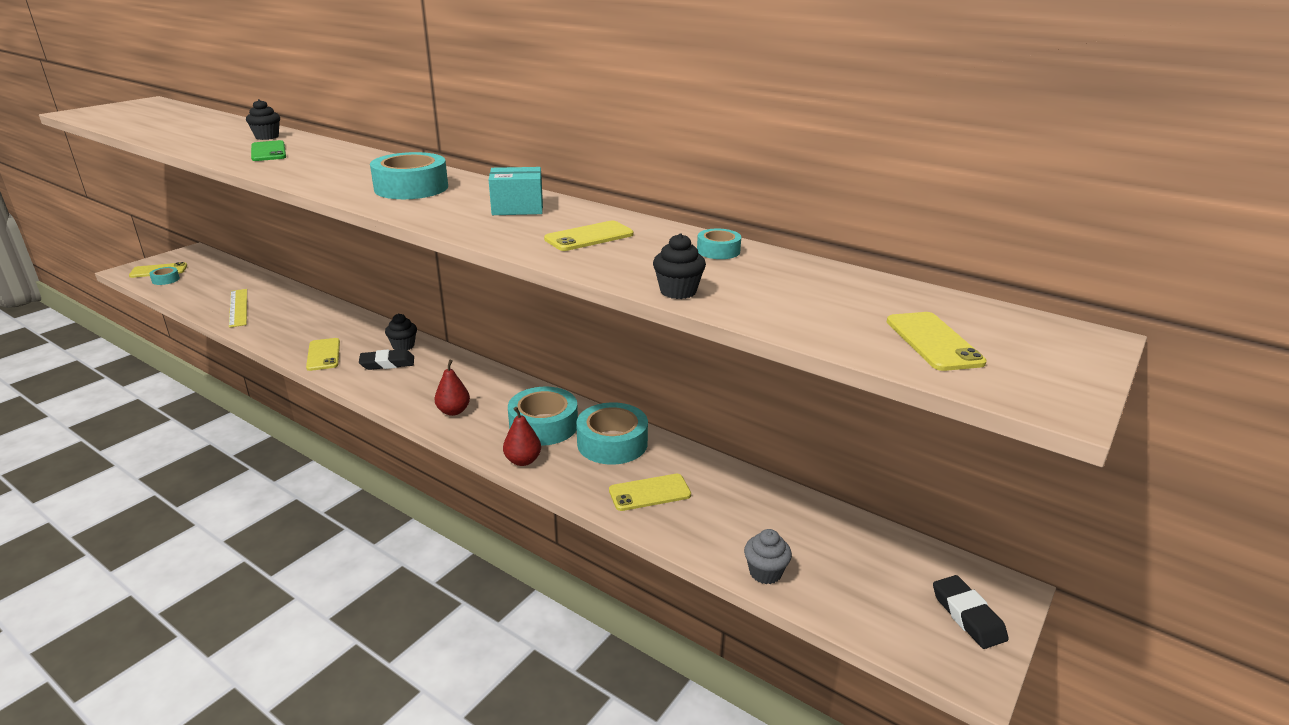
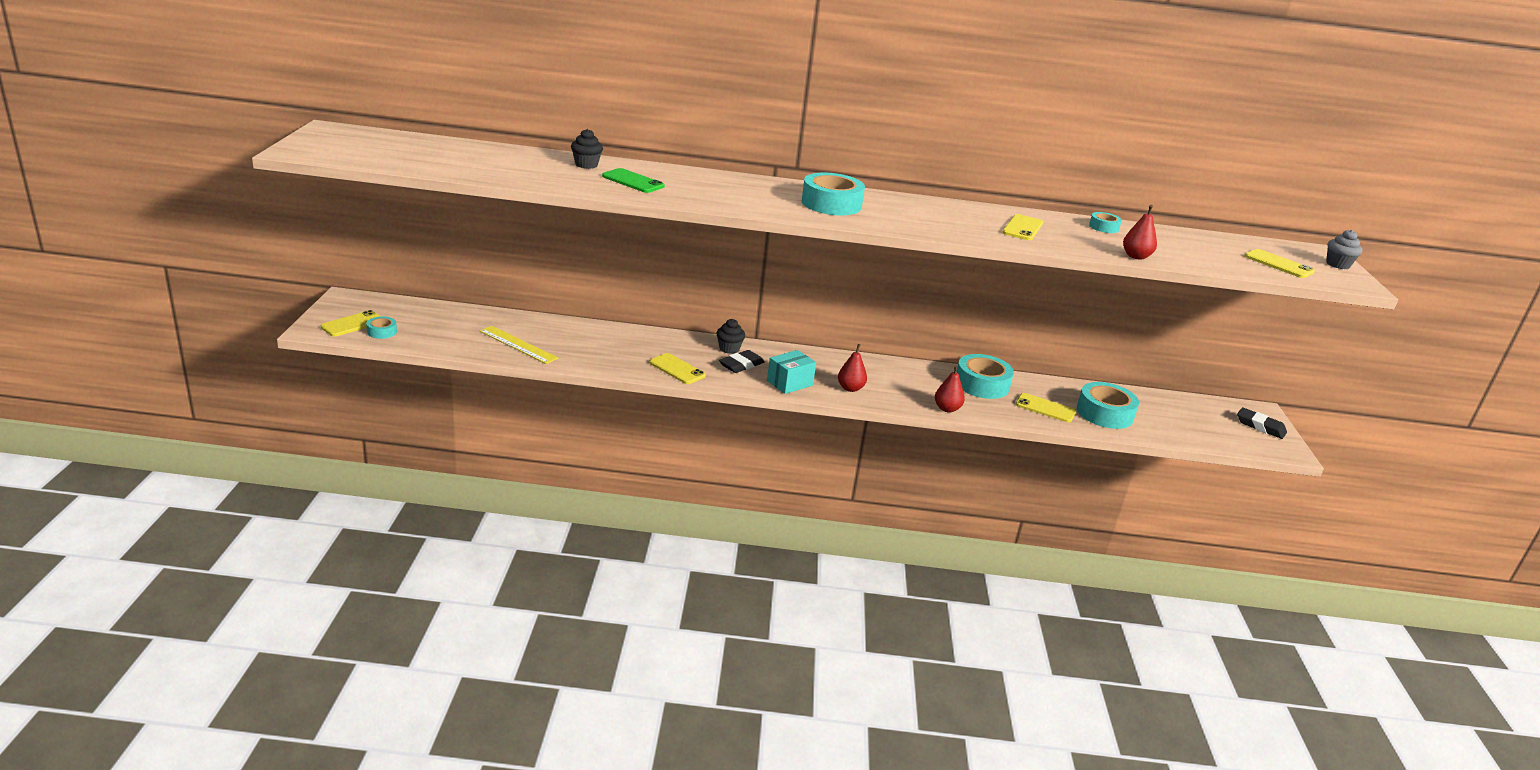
camera: 35 degrees left, 0 degrees up
(517, 208) = (937, 212): turquoise box -> turquoise box (789, 383)
(543, 425) = (924, 383): turquoise tape -> turquoise tape (1104, 413)
(649, 493) = (1045, 408): yellow phone -> yellow phone turned 75 degrees clockwise
(678, 291) = (1135, 256): black cupcake -> red pear
(765, 572) = (1156, 433): grey cupcake -> grey cupcake (1337, 264)

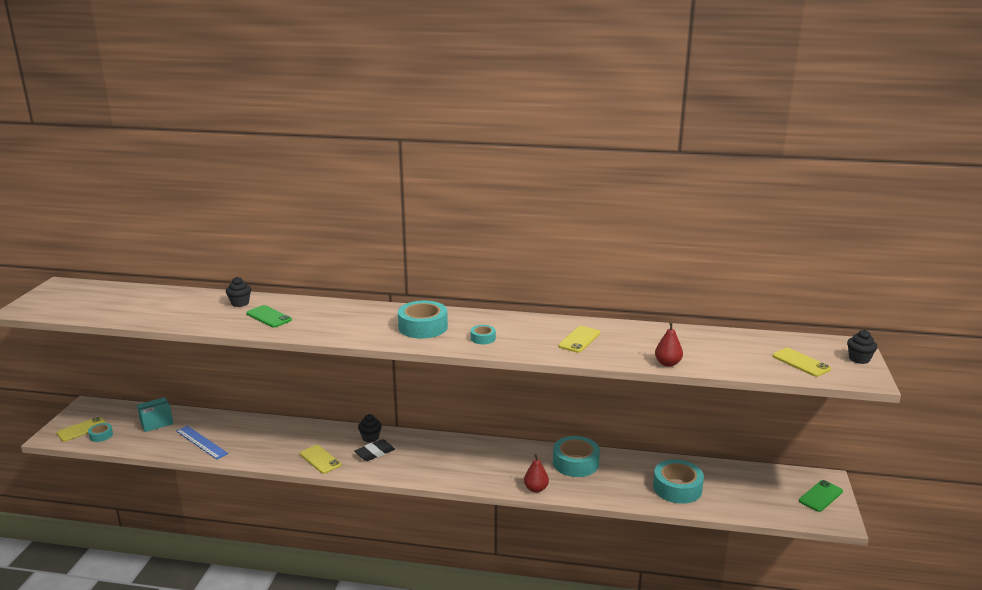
camera: 10 degrees right, 5 degrees down
(518, 345) = (201, 442): yellow ruler -> blue ruler
(789, 383) = (409, 469): turquoise box -> turquoise box (156, 423)
(850, 388) = (459, 472): red pear -> none
(1045, 408) = (624, 485): yellow phone -> none
(1103, 227) = (654, 333): turquoise tape -> turquoise tape (483, 338)
(1260, 426) = (820, 496): black eraser -> green phone
(1337, 264) = (859, 359): grey cupcake -> black cupcake

